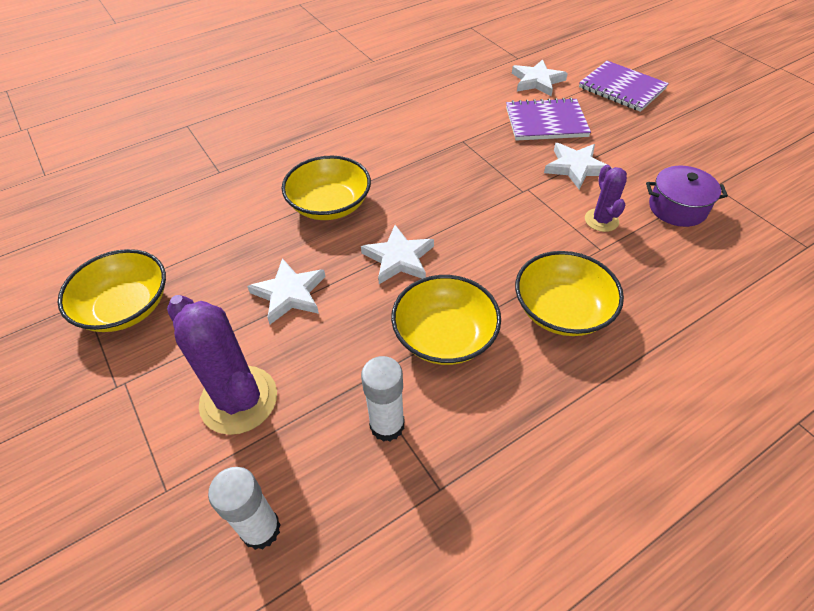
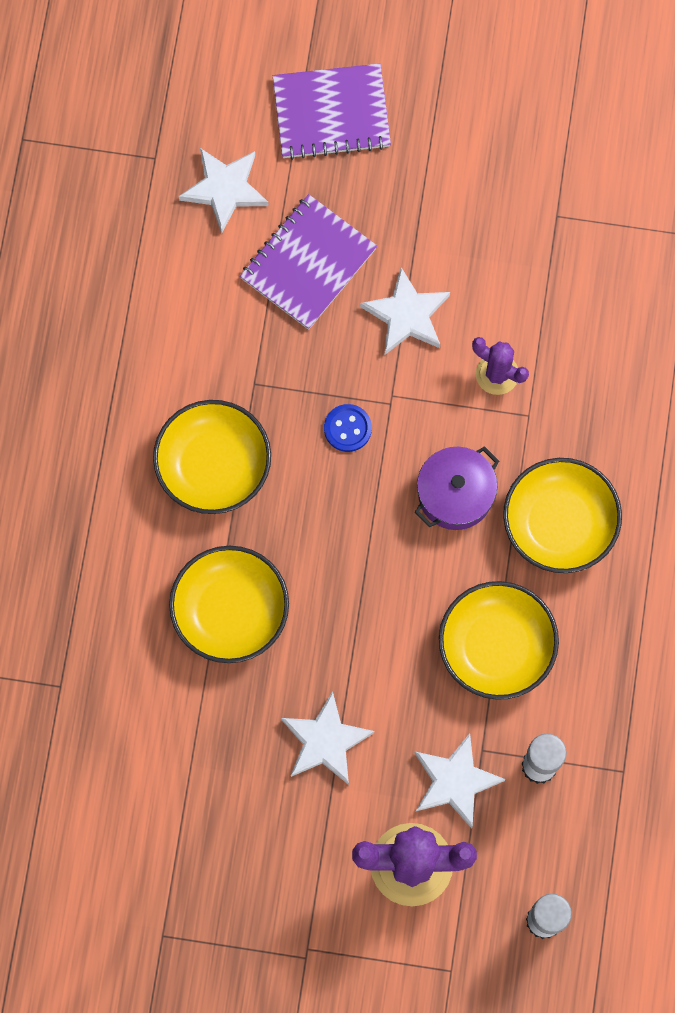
camera: 50 degrees left, 25 degrees up
(126, 307) = (206, 901): yellow bowl -> yellow bowl (213, 465)
(399, 258) = (370, 607): white star -> white star (455, 781)
(487, 184) = (347, 428): none -> blue button
(677, 208) = (548, 287): purple pot -> purple pot (455, 494)

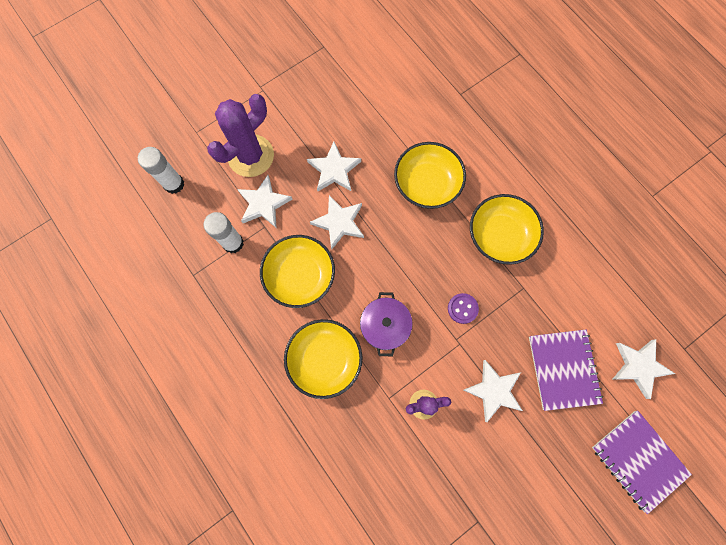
camera: 135 degrees right, 0 degrees up
(331, 113) = (638, 460): purple notebook -> purple notebook turned 75 degrees counterclockwise
(347, 428) = (462, 308): blue button -> purple button
(386, 666) = (339, 222): none -> white star

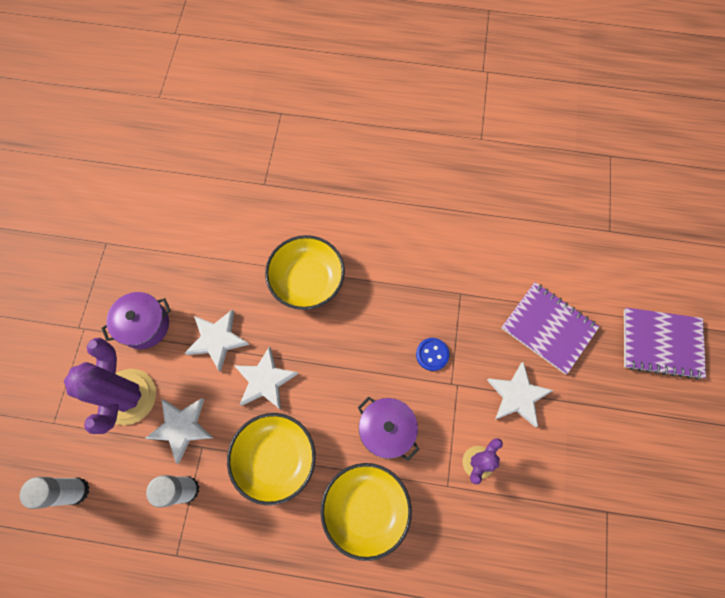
camera: 45 degrees left, 5 degrees down
(299, 120) = (144, 325): none -> purple pot
(462, 308) = (432, 354): purple button -> blue button
(500, 235) = (404, 269): yellow bowl -> none
(639, 366) = (594, 274): white star -> none

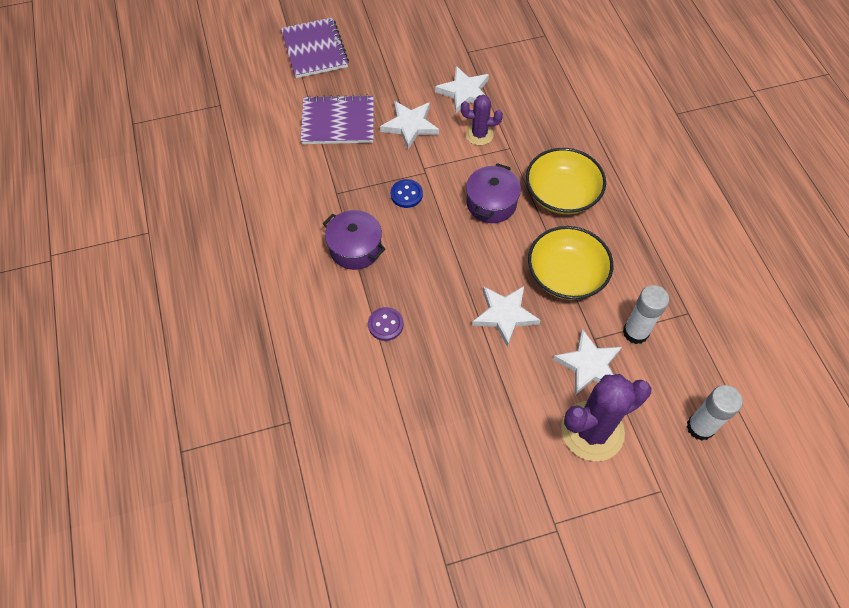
camera: 115 degrees left, 10 degrees down
(144, 325) = (515, 459): purple pot -> purple pot (355, 248)
(217, 340) = (490, 377): white star -> white star (464, 92)
(307, 280) = (385, 324): yellow bowl -> purple button
(548, 328) = (338, 122): purple notebook -> purple notebook turned 75 degrees clockwise

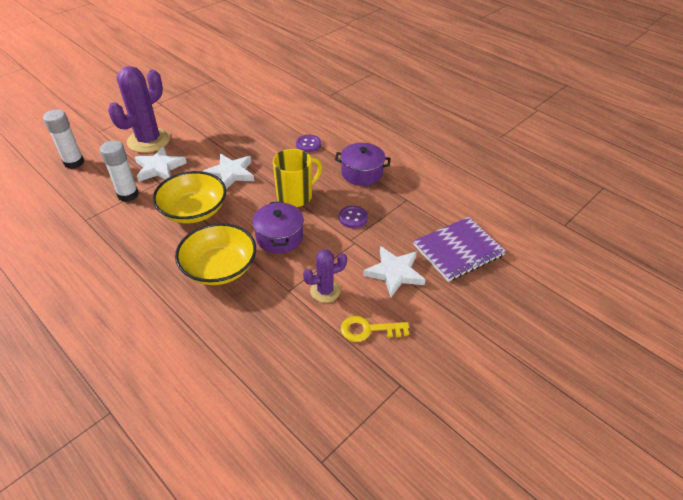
camera: 150 degrees right, 15 degrees down
(314, 50) = (553, 310): purple notebook -> none
(406, 194) = (353, 218): blue button -> purple button
(448, 247) = (295, 196): none -> yellow mug
(464, 92) = (368, 329): white star -> yellow key

